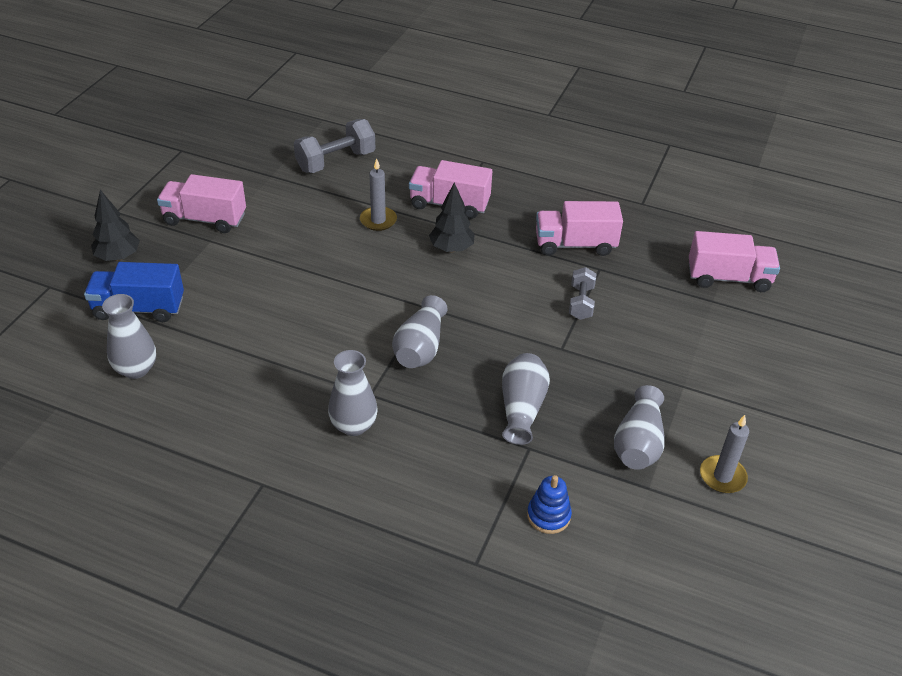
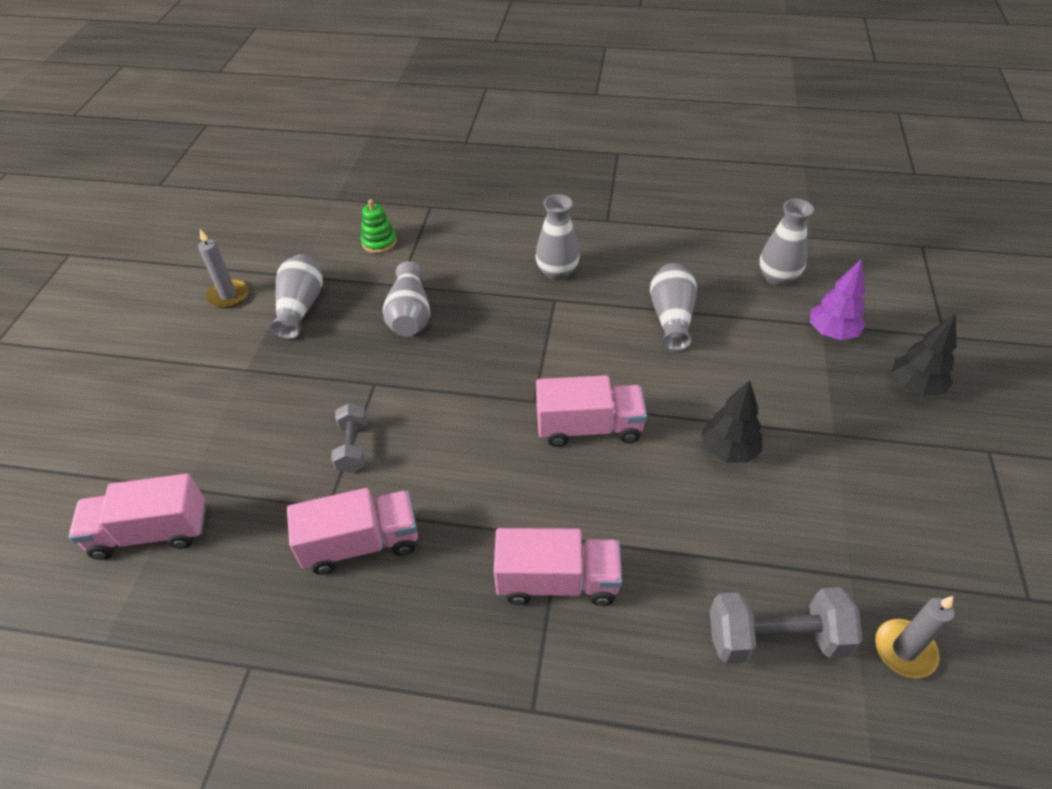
camera: 170 degrees right, 5 degrees up
(139, 308) = (831, 333): blue truck -> purple tree
(205, 219) = (870, 466): pink truck -> pink truck (589, 427)
(336, 161) = (775, 638): grey dumbbell -> grey dumbbell turned 45 degrees clockwise
(378, 220) = (646, 521): grey candle -> grey candle (904, 650)
(420, 348) = (524, 353): grey vase -> grey vase (671, 317)
(451, 248) = (530, 494): black tree -> black tree (728, 450)
(548, 516) = (379, 242): blue stacking toy -> green stacking toy

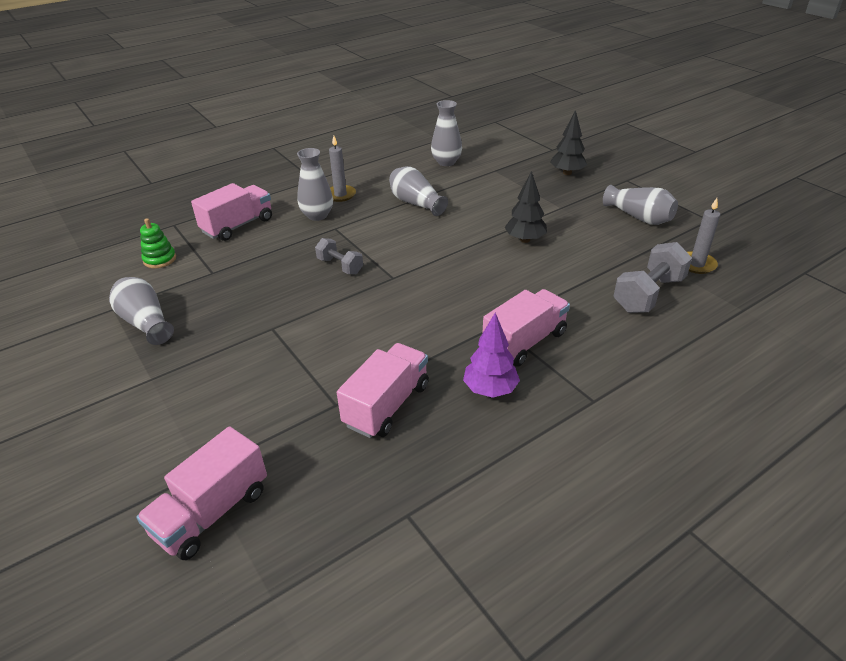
camera: 45 degrees left, 10 degrees down
(228, 295) = (64, 349): grey candle -> grey candle (340, 195)
(353, 447) = (306, 366): grey dumbbell -> grey dumbbell (340, 266)
(410, 315) = (245, 283): grey vase -> grey vase (639, 217)
(589, 427) = (442, 271): pink truck -> pink truck (238, 226)
(831, 333) = (503, 171): purple tree -> purple tree (490, 390)

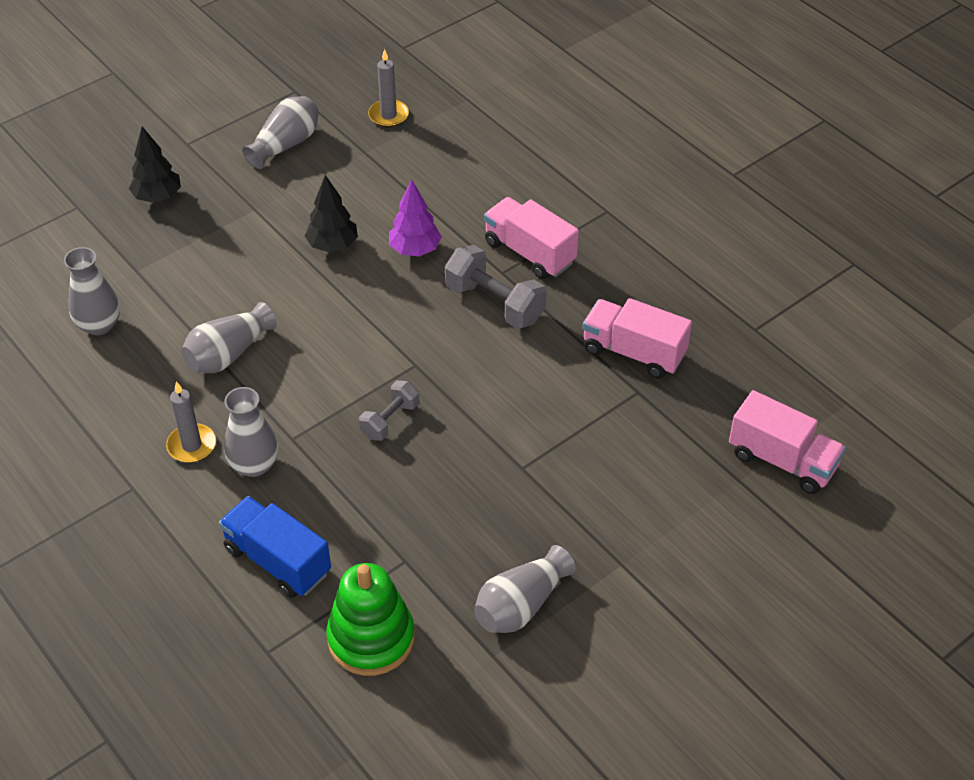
camera: 95 degrees left, 10 degrees up
(160, 259) = (371, 638): green stacking toy -> green stacking toy, size x1.79
(238, 226) = (278, 561): pink truck -> blue truck
(490, 390) = (602, 278): purple tree -> purple tree (415, 250)
(648, 294) = (444, 157): grey dumbbell -> grey dumbbell (495, 303)

